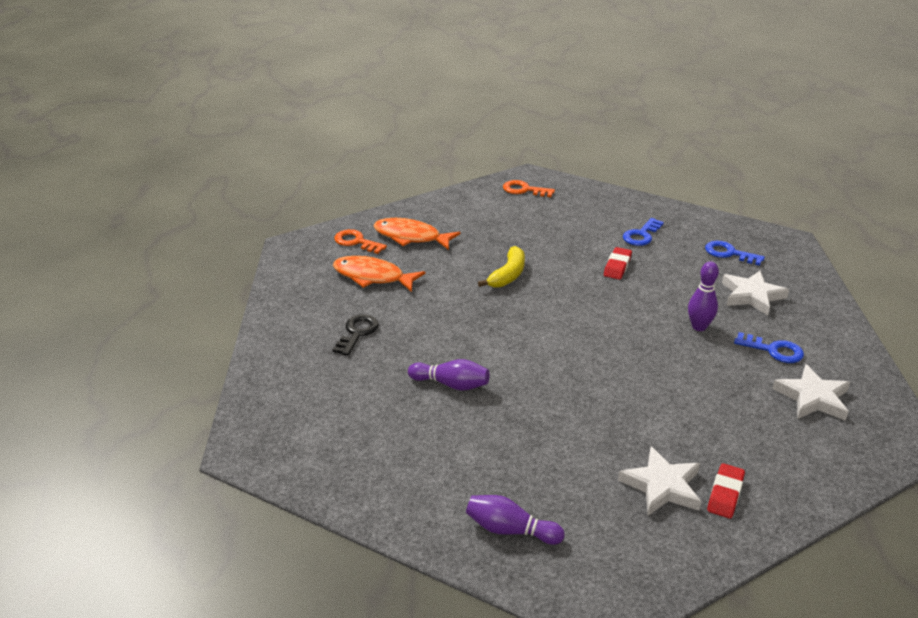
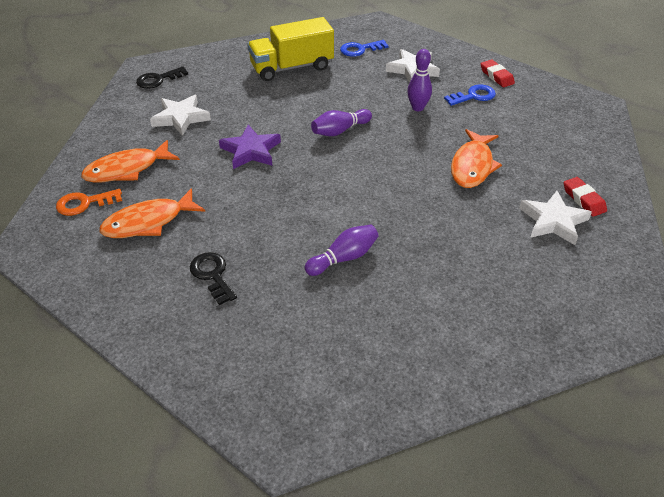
camera: 50 degrees left, 10 degrees up
(508, 275) = (251, 151): yellow banana -> purple star
(510, 530) = (534, 322): purple bowling pin -> purple bowling pin (340, 130)
(524, 190) = (158, 80): orange key -> black key
(617, 266) = (311, 98): red eraser -> red eraser (496, 76)
(641, 235) = (292, 67): blue key -> yellow truck
(666, 398) = (472, 166): none -> orange fish
(812, 398) = (531, 111): white star -> white star (181, 118)

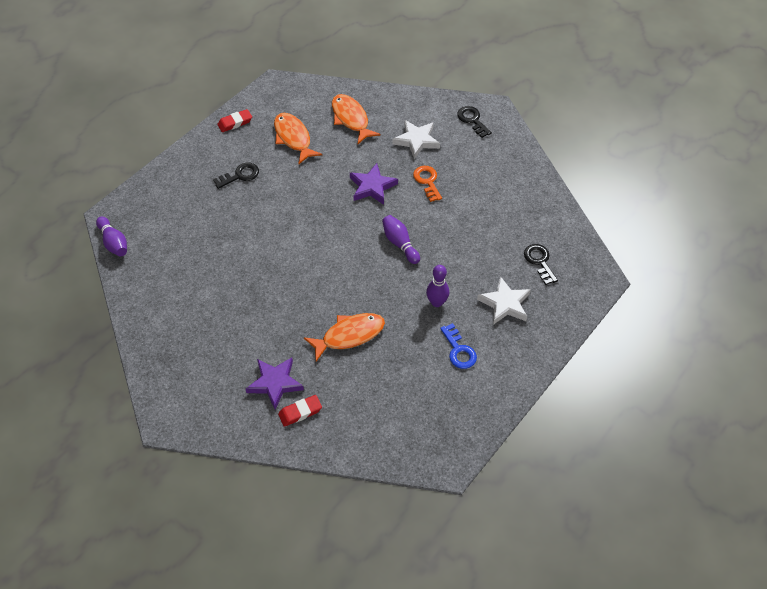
camera: 90 degrees right, 10 degrees up
(84, 203) = (315, 103): orange key -> orange key (427, 181)
(292, 67) = (500, 208): yellow truck -> none
(343, 258) = (248, 244): purple bowling pin -> purple bowling pin (114, 242)
(360, 49) = (539, 261): blue key -> black key
(472, 166) = (349, 335): orange fish -> orange fish turned 135 degrees clockwise
(496, 76) = (497, 376): red eraser -> red eraser (235, 123)
(553, 221) = (275, 383): white star -> purple star

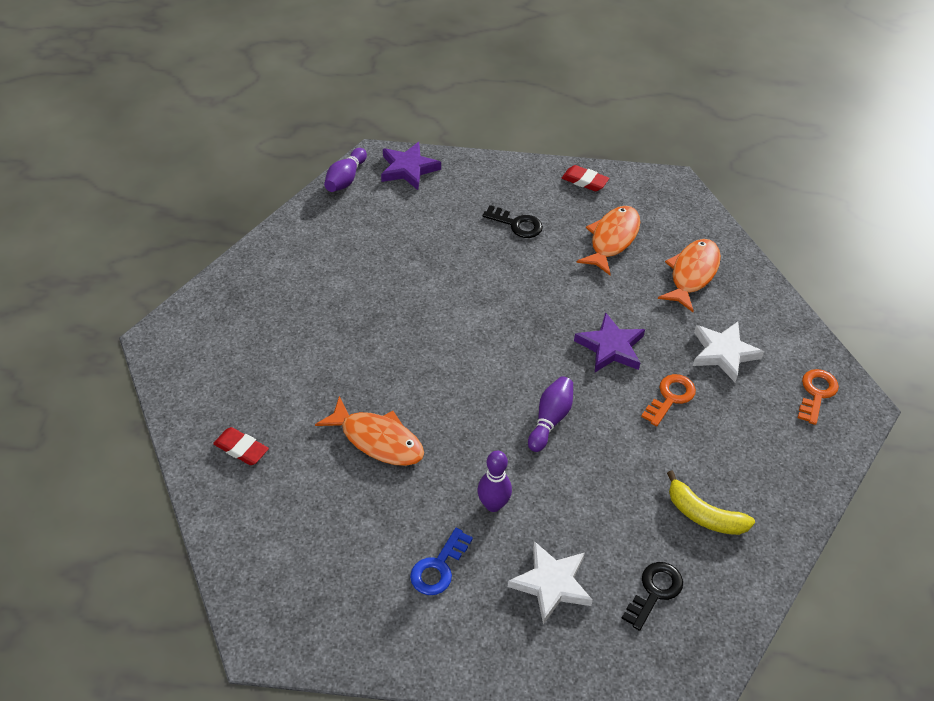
camera: 55 degrees right, 5 degrees down
(275, 383) = (264, 405): purple star -> purple star (408, 169)
(472, 120) = (816, 393): black key -> orange key
(510, 213) = (704, 515): none -> yellow banana

